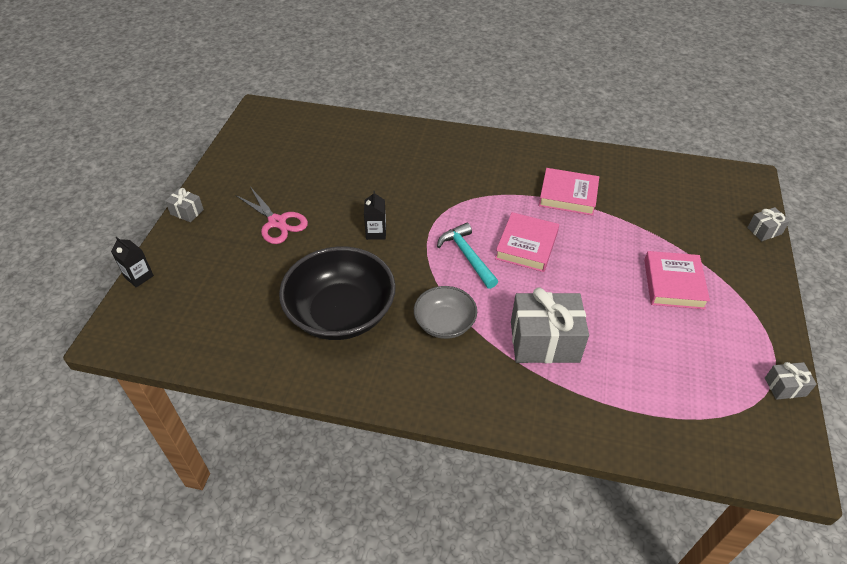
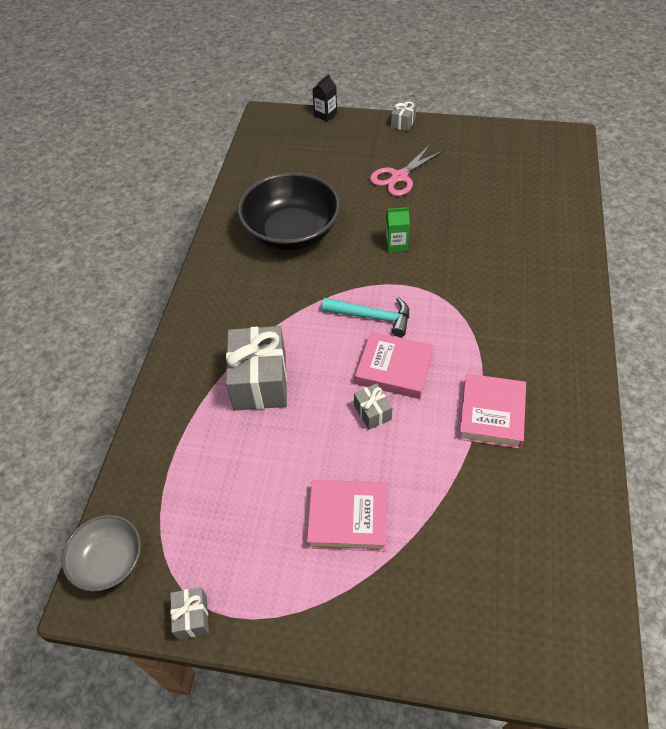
camera: 90 degrees right, 5 degrees up
(376, 232) = (396, 244): black carton -> green carton
(444, 323) = (281, 303): grey bowl -> grey bowl (109, 561)
(467, 256) = (372, 317): turquoise hammer -> turquoise hammer turned 45 degrees clockwise
(764, 231) = (467, 667): grey gift -> grey gift (372, 412)

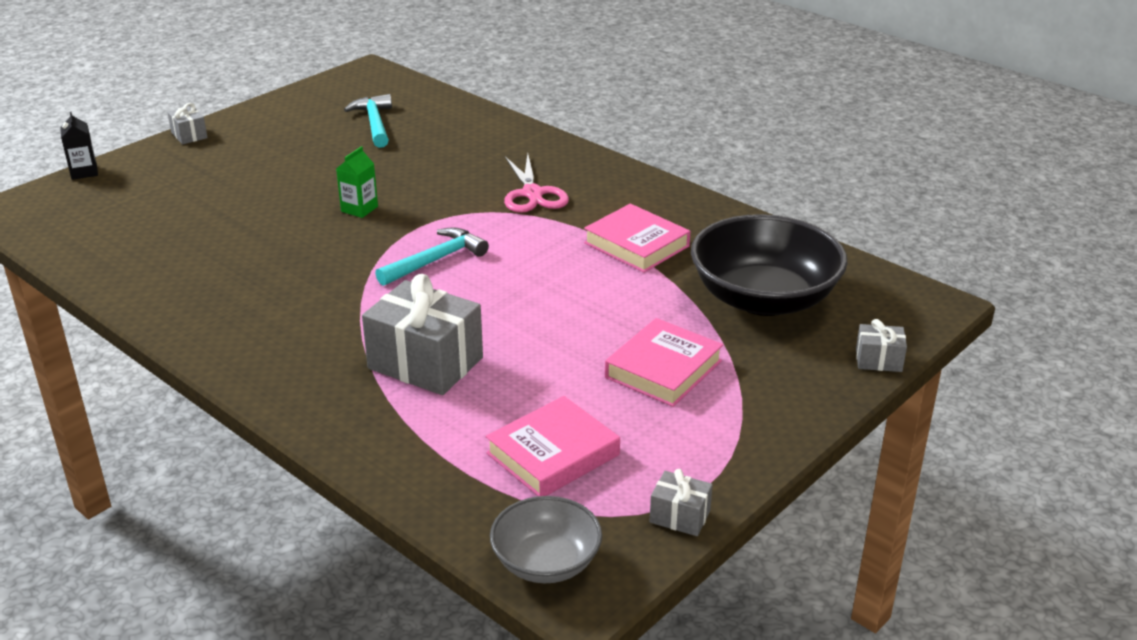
camera: 60 degrees left, 20 degrees down
(292, 232) = (236, 263): black bowl -> black bowl (764, 299)
(372, 412) = (556, 307): grey gift -> grey gift (878, 360)
(394, 369) = (519, 274): pink book -> pink book (553, 454)
(399, 177) = (266, 169): pink scissors -> pink scissors (532, 194)
(504, 184) = (374, 123): none -> turquoise hammer

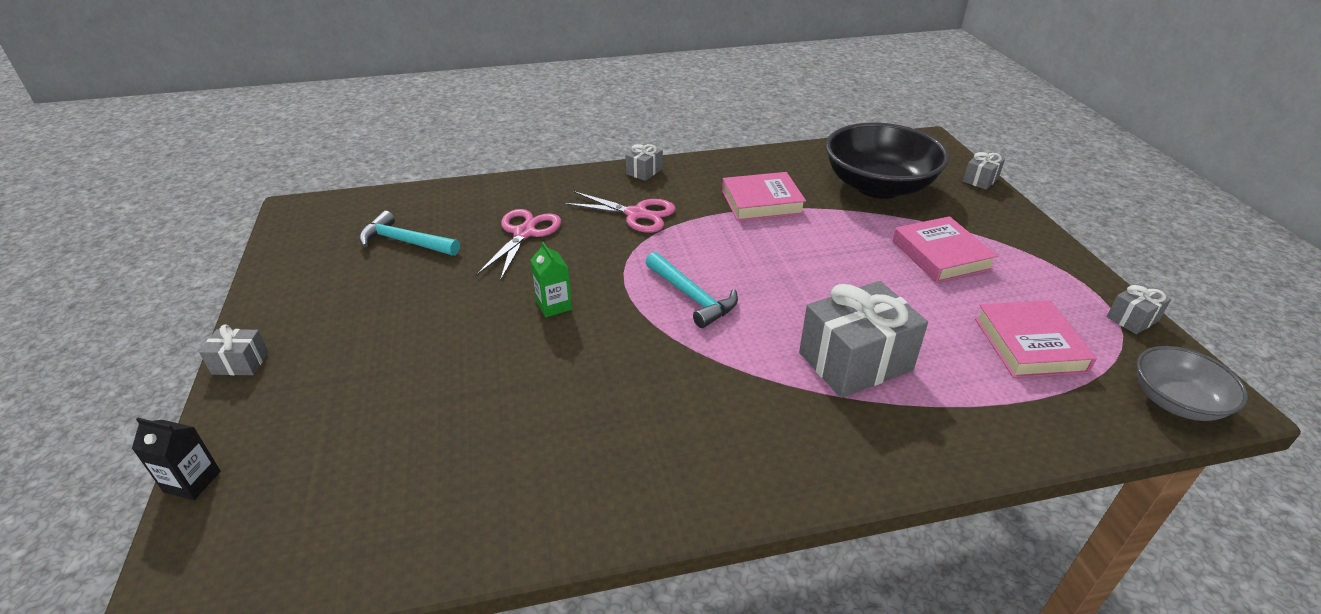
camera: 55 degrees left, 5 degrees up
(435, 260) = (692, 297): turquoise hammer -> turquoise hammer turned 150 degrees clockwise
(442, 160) = (524, 233): none -> pink scissors
(612, 171) = (644, 171): none -> grey gift

